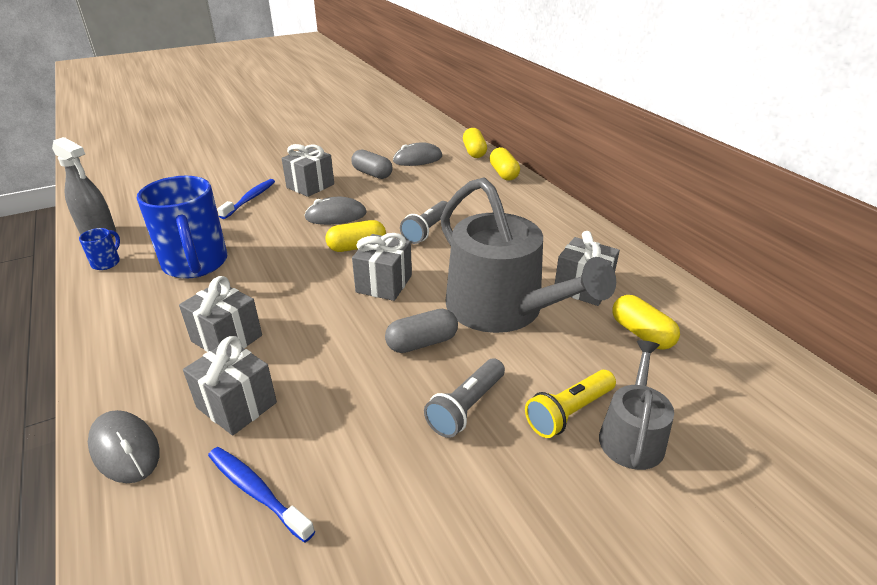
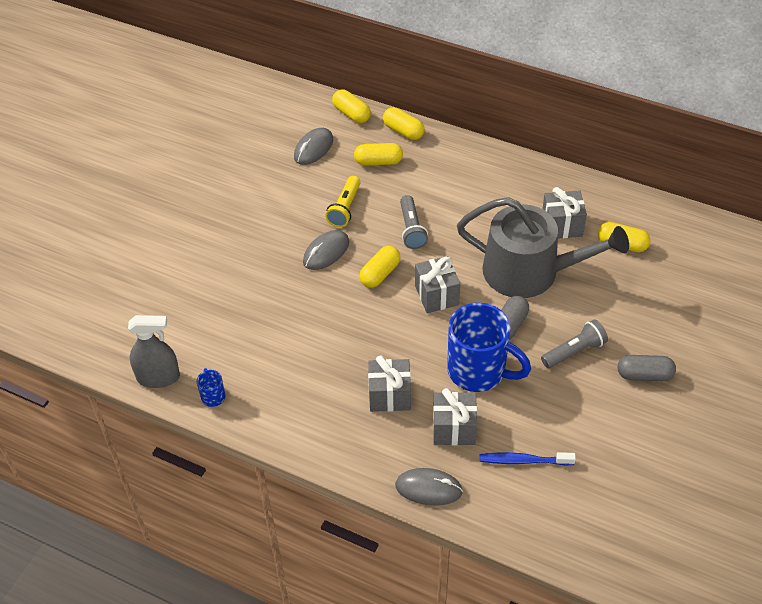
camera: 35 degrees left, 15 degrees up
(195, 264) = (283, 357): blue mug -> blue mug (478, 371)
(250, 199) = (232, 273): blue toothbrush -> none
(310, 186) = (262, 231): grey gift -> none
(372, 174) = (296, 188): grey capsule -> grey capsule (644, 375)
(458, 182) = (378, 162): none -> yellow capsule
(466, 407) = (574, 351): grey flashlight -> grey flashlight turned 120 degrees counterclockwise
(568, 412) = (626, 322): yellow flashlight -> yellow flashlight (345, 208)
(632, 435) = (665, 317): grey watering can -> none

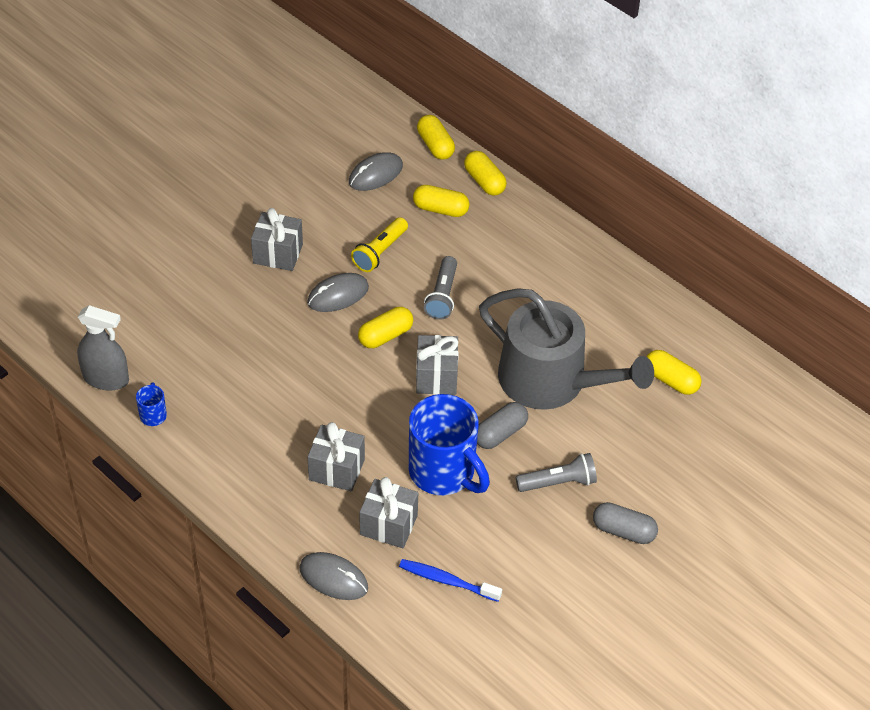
camera: 15 degrees right, 0 degrees up
(562, 226) = (612, 340): grey gift -> grey gift (278, 254)

